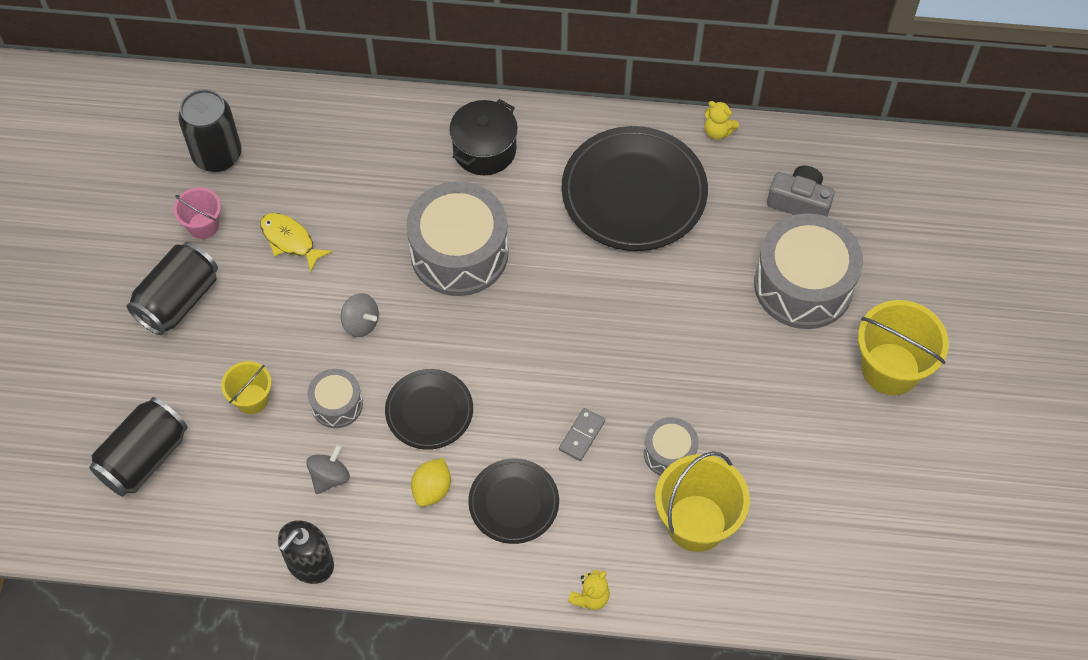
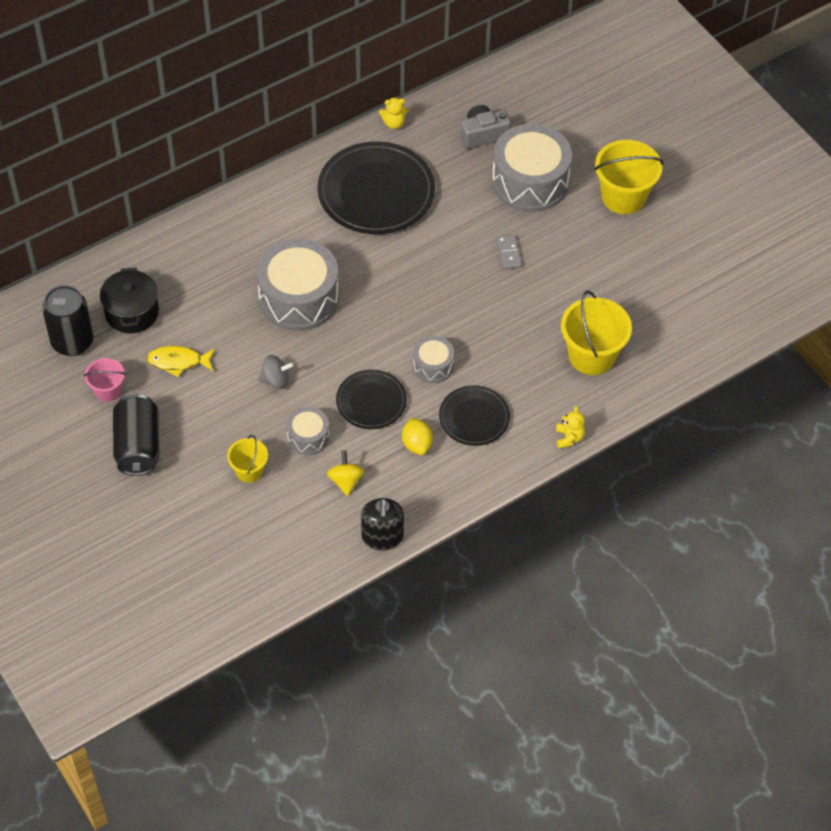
camera: 40 degrees left, 5 degrees down
(144, 458) = (212, 552): black can -> none
(330, 477) = (345, 481): grey spinning top -> yellow spinning top
(484, 150) = (254, 226): black pot -> black pot (132, 312)
(582, 435) = (478, 353): grey domino -> grey domino (508, 253)
(669, 453) = (540, 328): grey drum -> grey drum (433, 365)

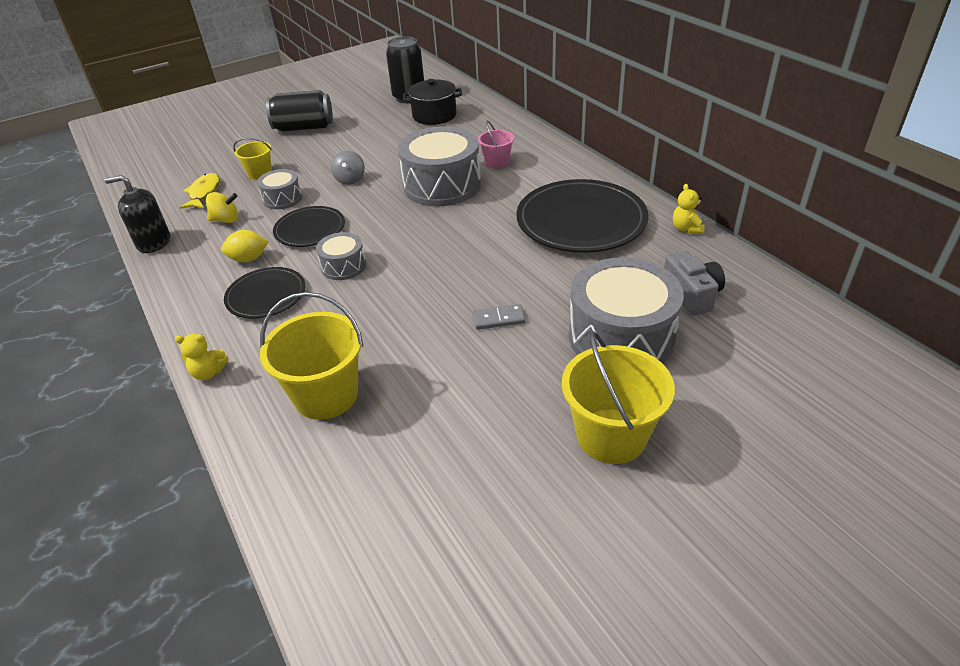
camera: 95 degrees right, 15 degrees down
(108, 390) = (360, 113): pink bucket -> pink bucket (497, 162)
(178, 362) = (381, 136): yellow fish -> yellow fish (204, 193)

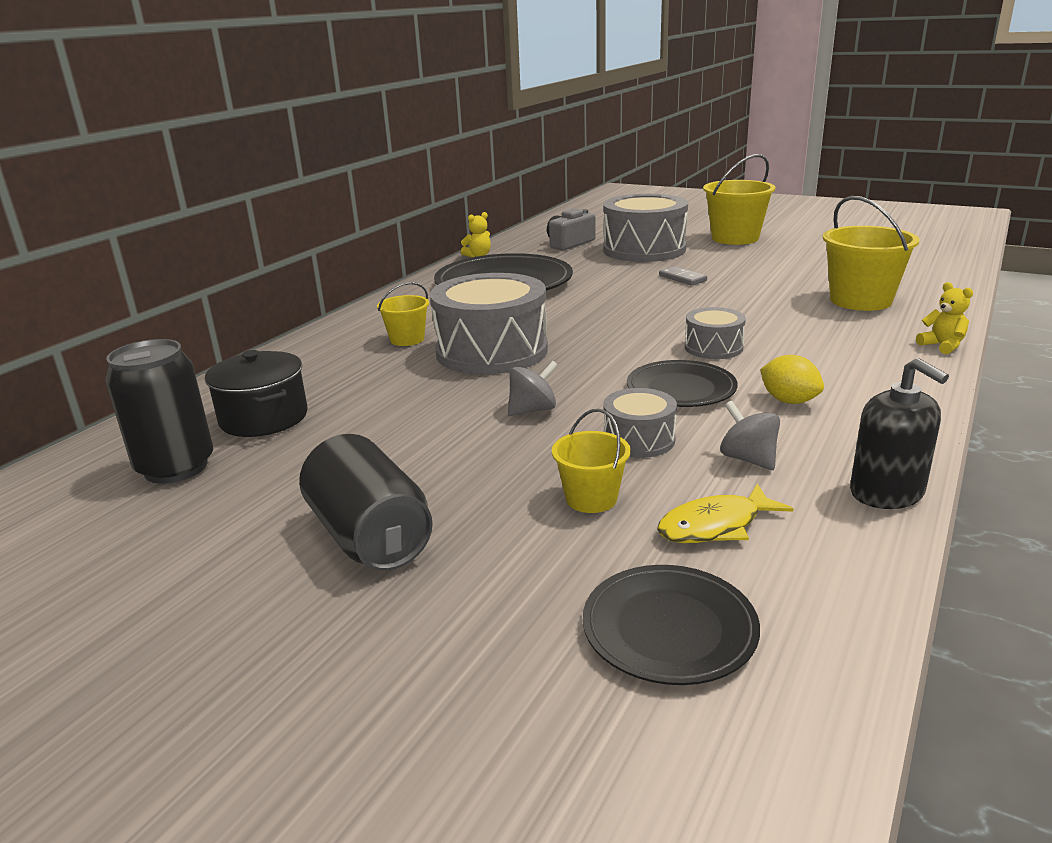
camera: 120 degrees left, 15 degrees down
(226, 220) = (748, 459): yellow spinning top -> grey spinning top
(266, 296) = (819, 364): black plate -> black plate (669, 629)
(497, 162) = (407, 339): pink bucket -> yellow bucket

